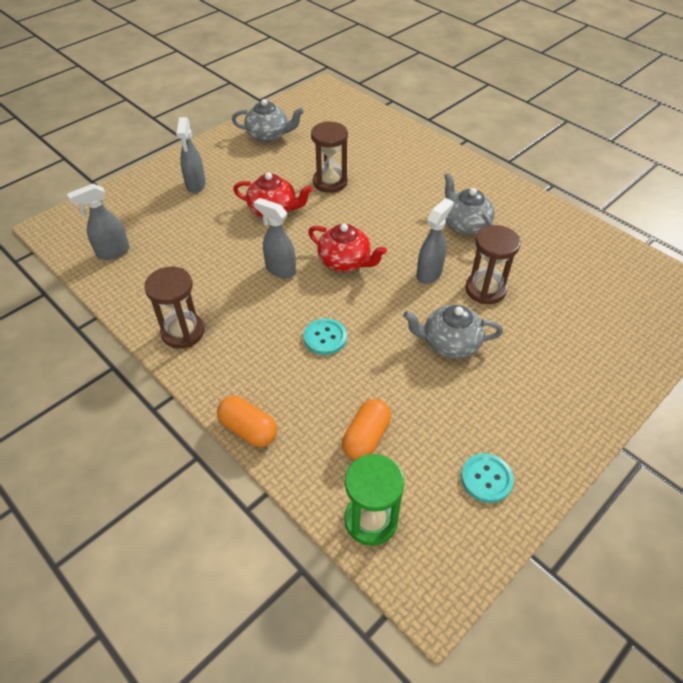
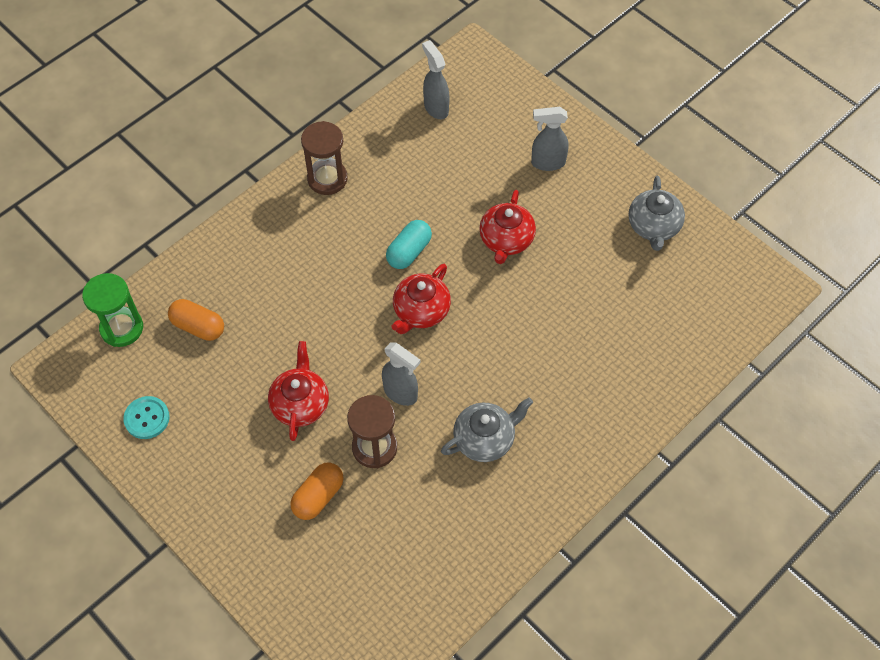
camera: 90 degrees right, 10 degrees up
(248, 429) = (216, 239): orange capsule -> orange capsule (318, 496)
(280, 270) = (409, 252): grey spray bottle -> turquoise capsule
(325, 337) = (314, 294): turquoise button -> none
(330, 182) = (560, 295): brown hourglass -> none
(449, 343) = (300, 404): grey teapot -> red teapot

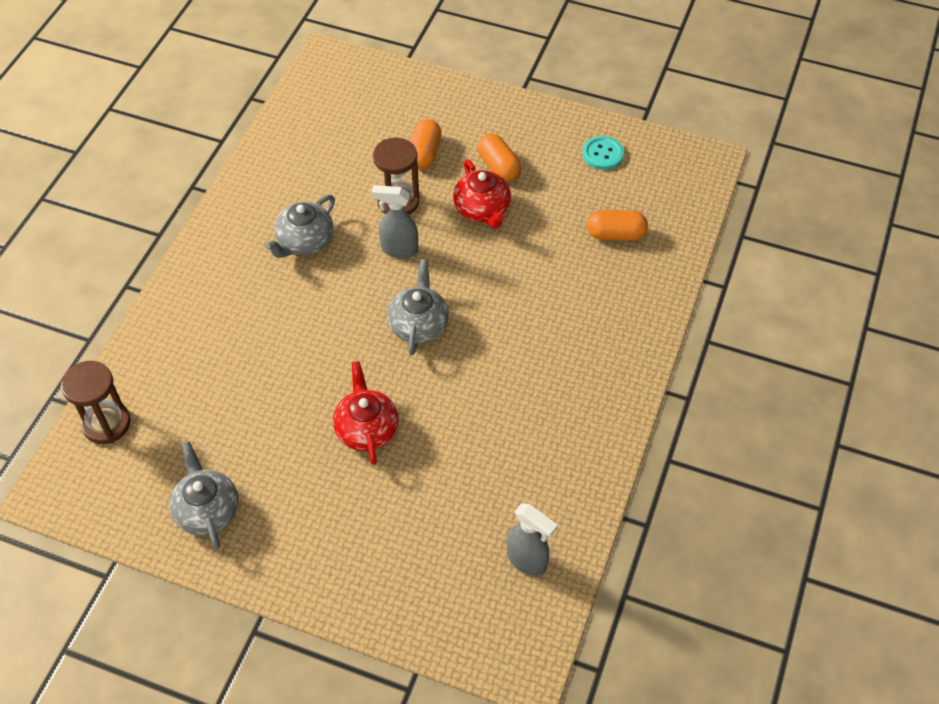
camera: 155 degrees right, 5 degrees down
(122, 328) = (681, 208): green hourglass -> none
(255, 447) = (499, 167): none -> orange capsule
(327, 179) = (595, 420): brown hourglass -> brown hourglass (106, 424)
(409, 252) = (462, 377): turquoise capsule -> none
(421, 311) = (418, 324): red teapot -> grey teapot
(547, 163) = (360, 542): grey spray bottle -> none

